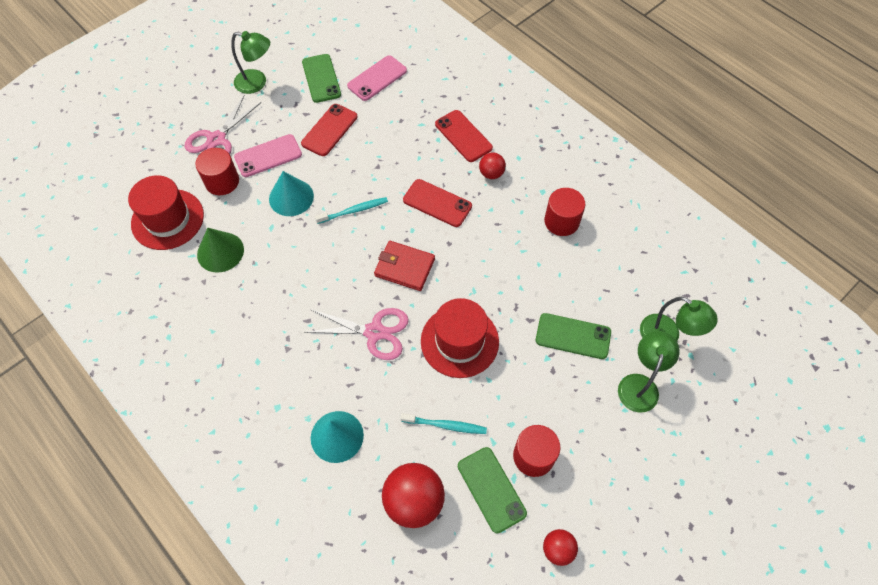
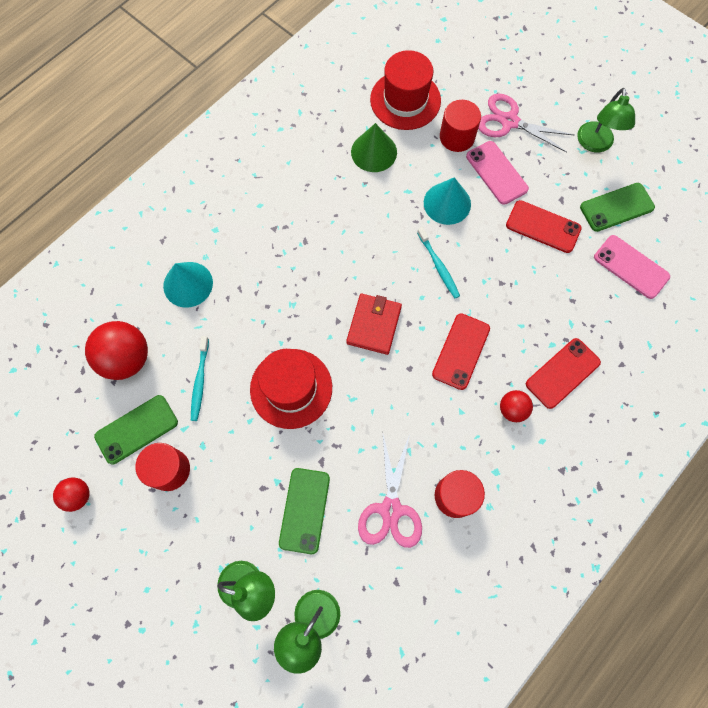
camera: 85 degrees right, 10 degrees up
(374, 332) = (296, 304): pink scissors -> pink scissors (390, 509)

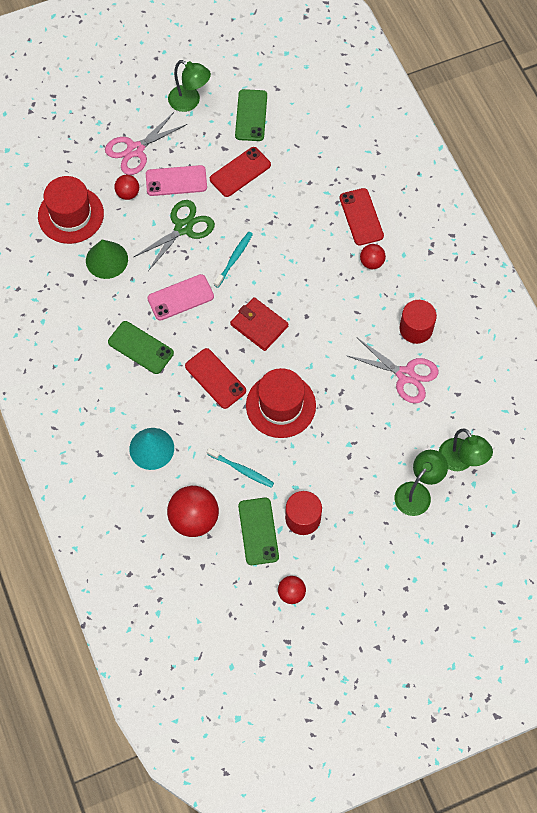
camera: 65 degrees left, 5 degrees down
(304, 510) = (379, 433): green phone -> green phone (140, 348)
(438, 266) = (234, 259): turquoise toothbrush -> turquoise toothbrush turned 60 degrees counterclockwise
(447, 203) = (183, 228): turquoise cone -> green scissors
(457, 137) = (128, 193): red cylinder -> red ball
(460, 351) = (311, 275): red phone -> red phone (215, 378)
(631, 267) = (303, 131): pink phone -> pink phone (180, 297)

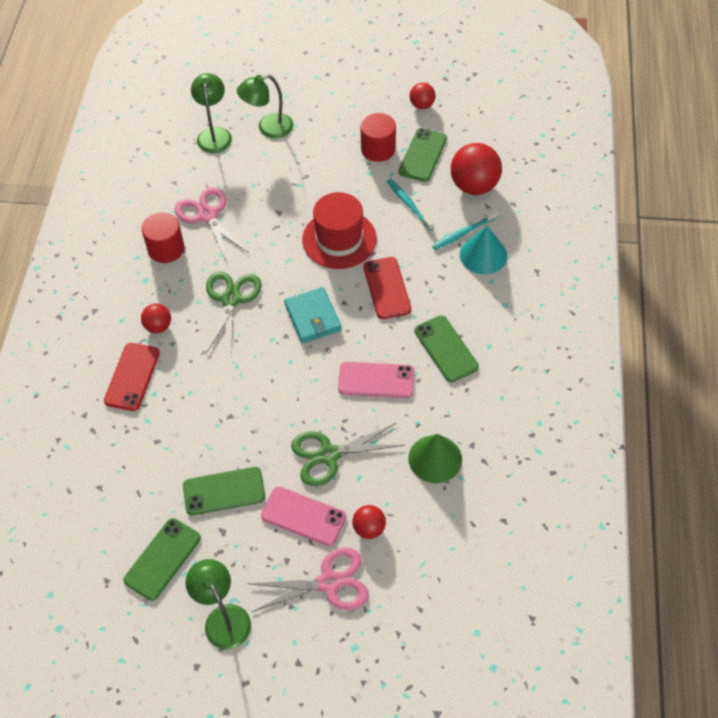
camera: 150 degrees left, 10 degrees down
(71, 215) = (451, 534): red hat -> none
(234, 259) = (294, 395): turquoise toothbrush -> turquoise toothbrush (463, 233)
(240, 172) = (224, 491): red phone -> green phone
(259, 325) = (313, 317): red wallet -> turquoise wallet
(332, 310) = (231, 299): none -> green scissors

